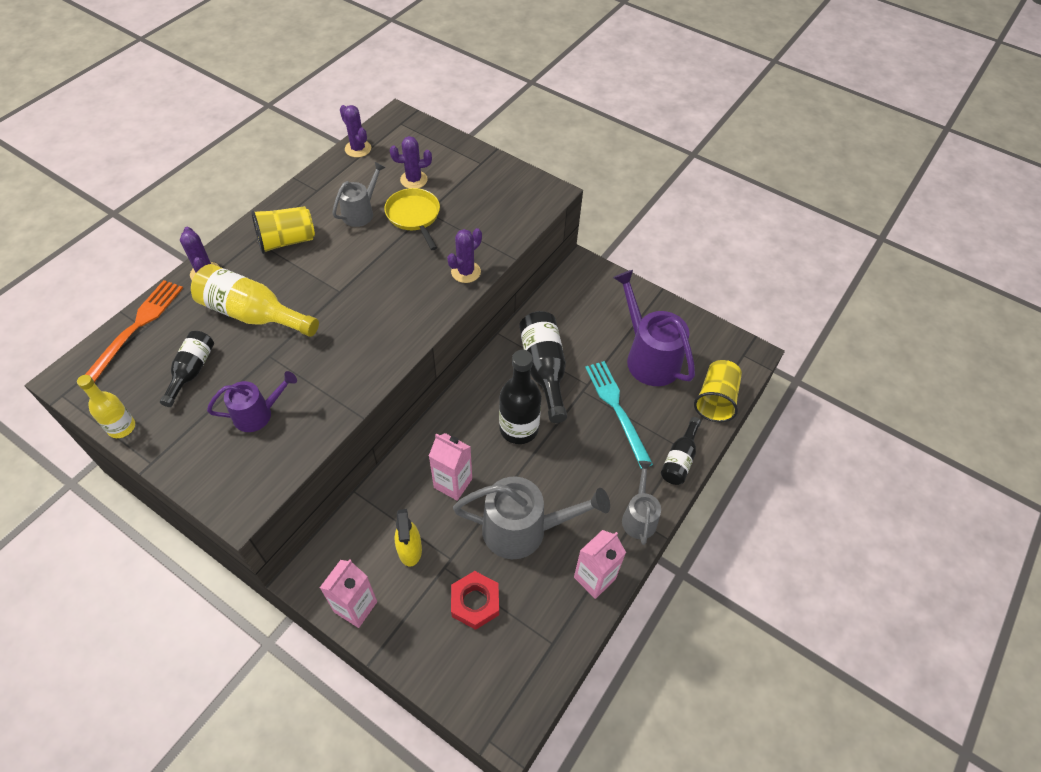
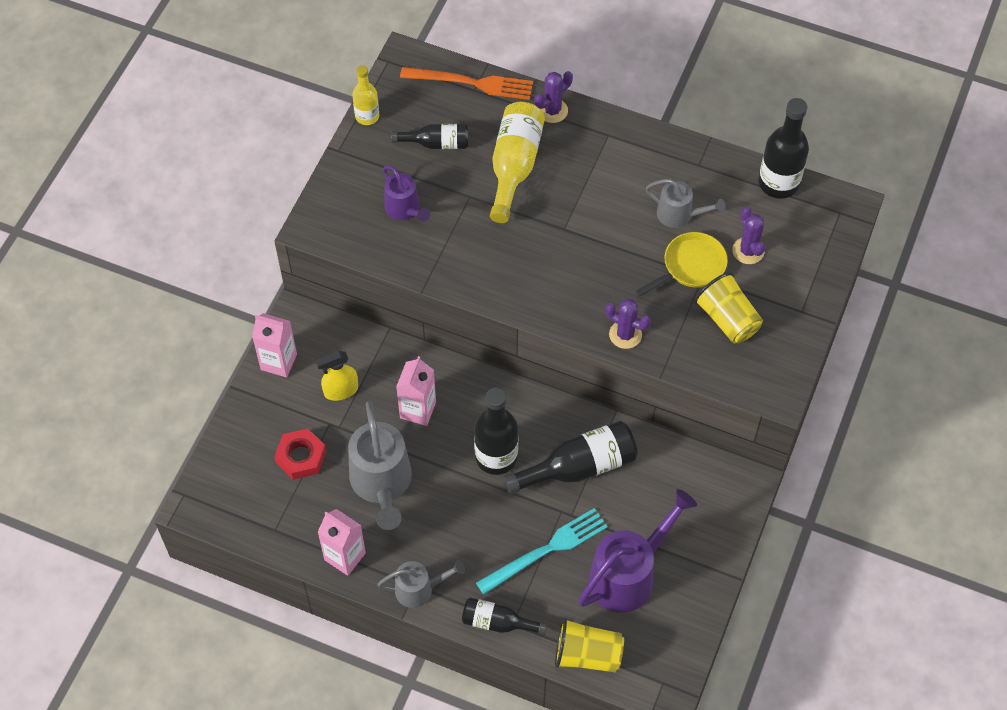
camera: 80 degrees right, 5 degrees up
(287, 241) = (616, 162): yellow cup -> yellow cup (727, 319)
(358, 149) = (778, 183): purple cactus -> black bottle

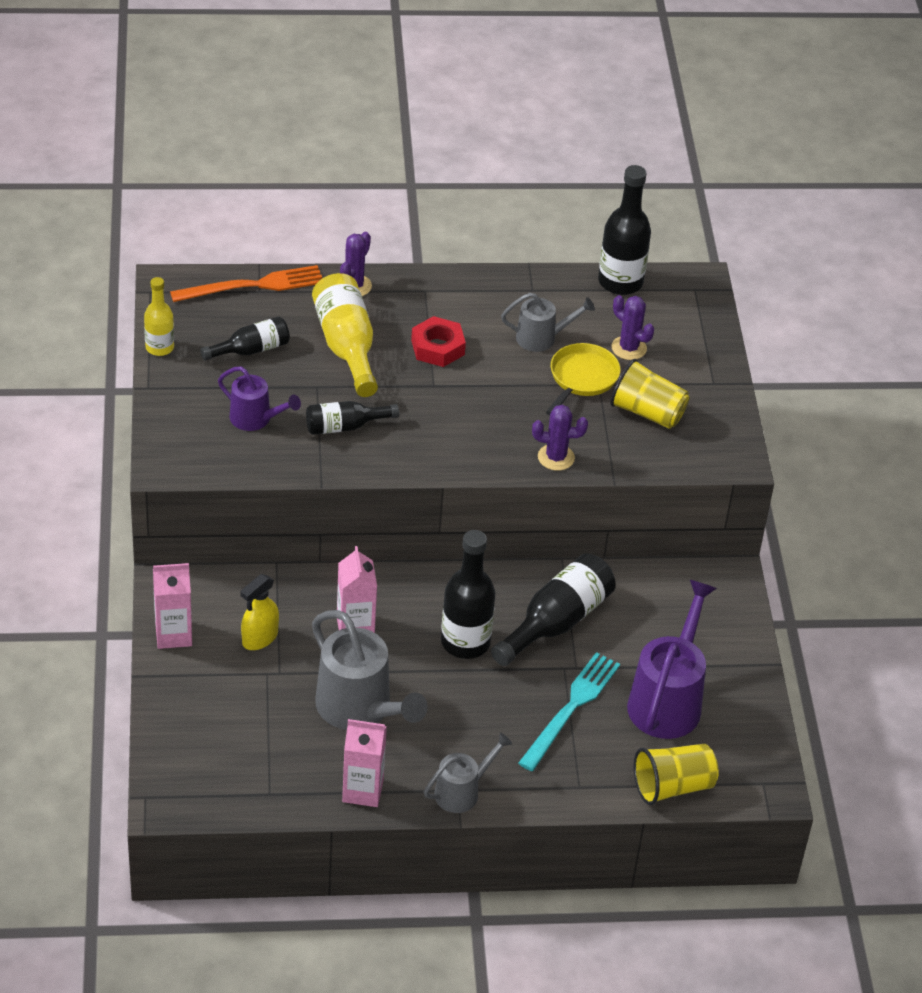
camera: 30 degrees left, 15 degrees down
(301, 457) = (255, 715): red nut -> red nut (438, 347)
(498, 622) = (563, 791): black bottle -> black bottle (345, 426)

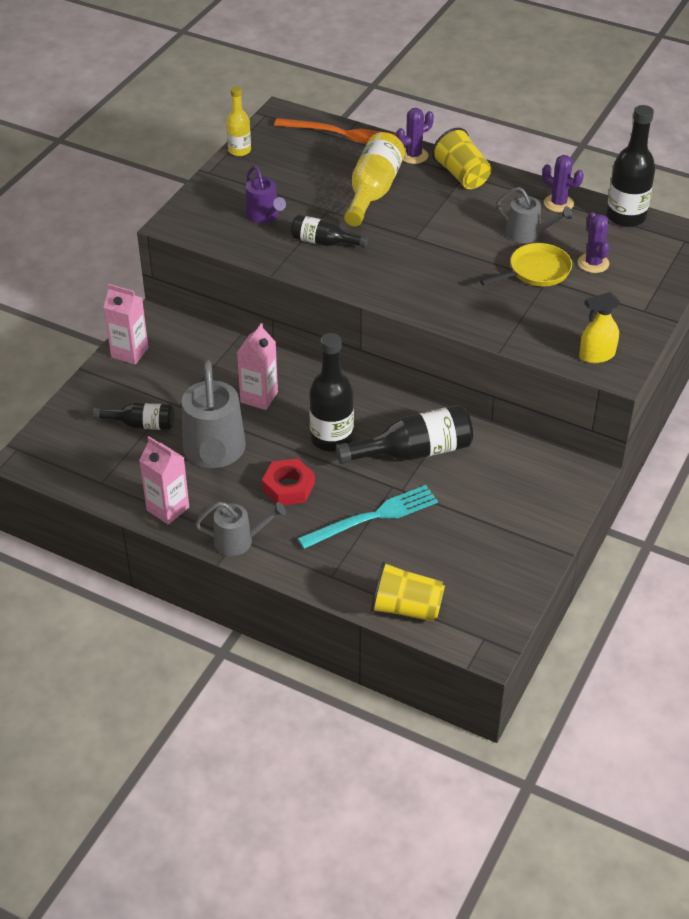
camera: 35 degrees right, 0 degrees up
(251, 350) = (301, 172): black bottle -> black bottle (141, 424)
(259, 638) = (186, 377): yellow spray bottle -> yellow spray bottle (596, 355)
(438, 347) = (440, 214): red nut -> red nut (288, 487)
(556, 457) = (467, 318): purple cactus -> purple cactus (558, 203)
(647, 412) = (569, 312): yellow cup -> yellow cup (462, 175)
(668, 699) = (456, 543): purple watering can -> none

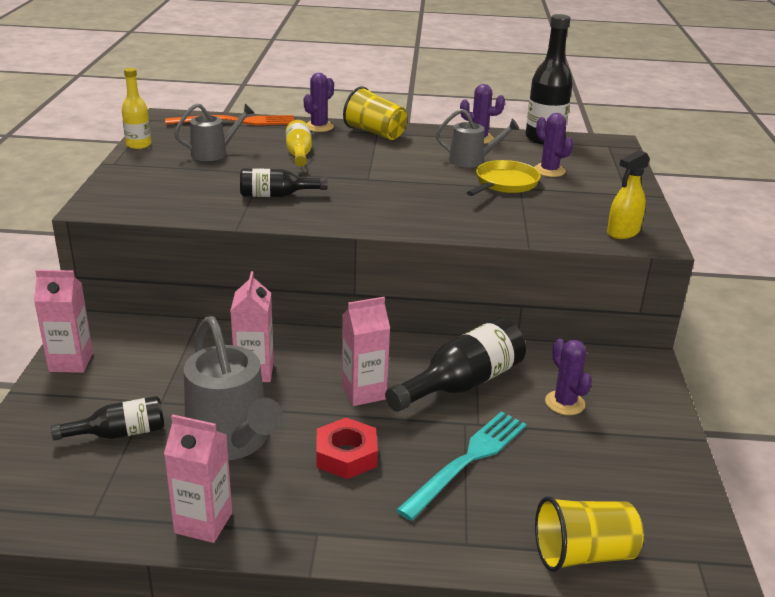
camera: 25 degrees left, 15 degrees down
(239, 541) = (322, 535): grey watering can -> grey watering can (214, 153)
(264, 216) = (197, 186): purple watering can -> none
(331, 438) = (364, 392): black bottle -> pink carton
(373, 192) = (299, 154): yellow bottle -> yellow bottle, size x0.60
(484, 492) = (564, 403): none -> purple cactus

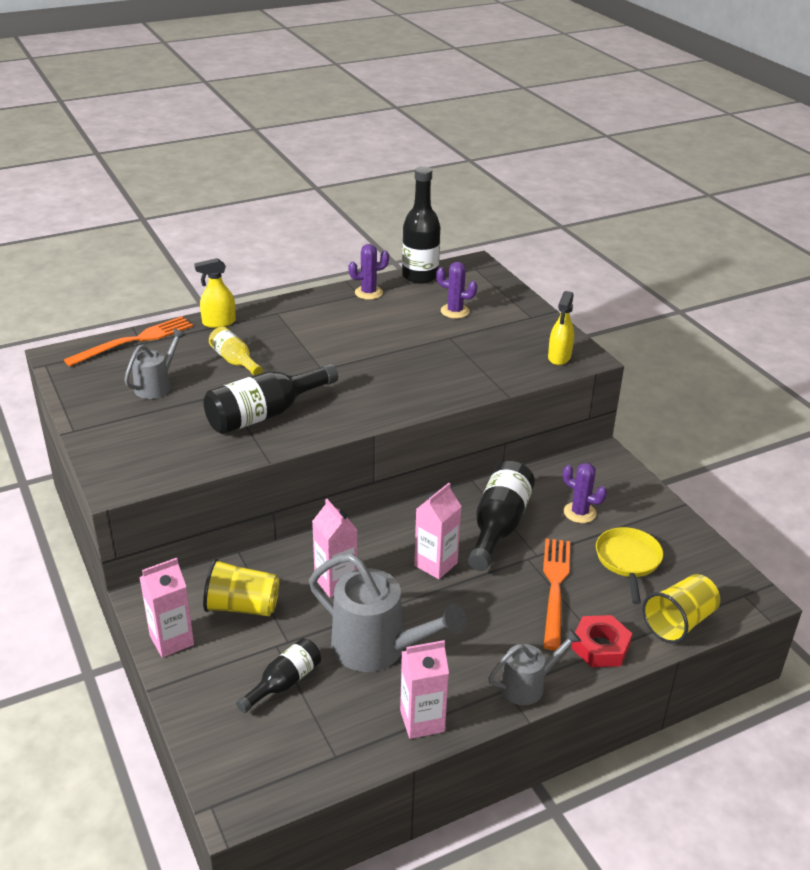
camera: 30 degrees left, 5 degrees up
(138, 145) = (71, 400): yellow bottle -> none
(276, 195) = (265, 414): black bottle -> black bottle, size x1.67
(319, 127) = (219, 322): purple cactus -> yellow spray bottle
(346, 455) = (471, 621): red nut -> red nut (600, 647)
(375, 133) = (276, 314): yellow cup -> yellow cup (242, 607)
(467, 461) = (555, 588): turquoise fork -> orange fork
(472, 161) = (386, 320): grey watering can -> grey watering can (528, 685)
(504, 184) = (434, 337): yellow pan -> yellow pan (628, 561)

